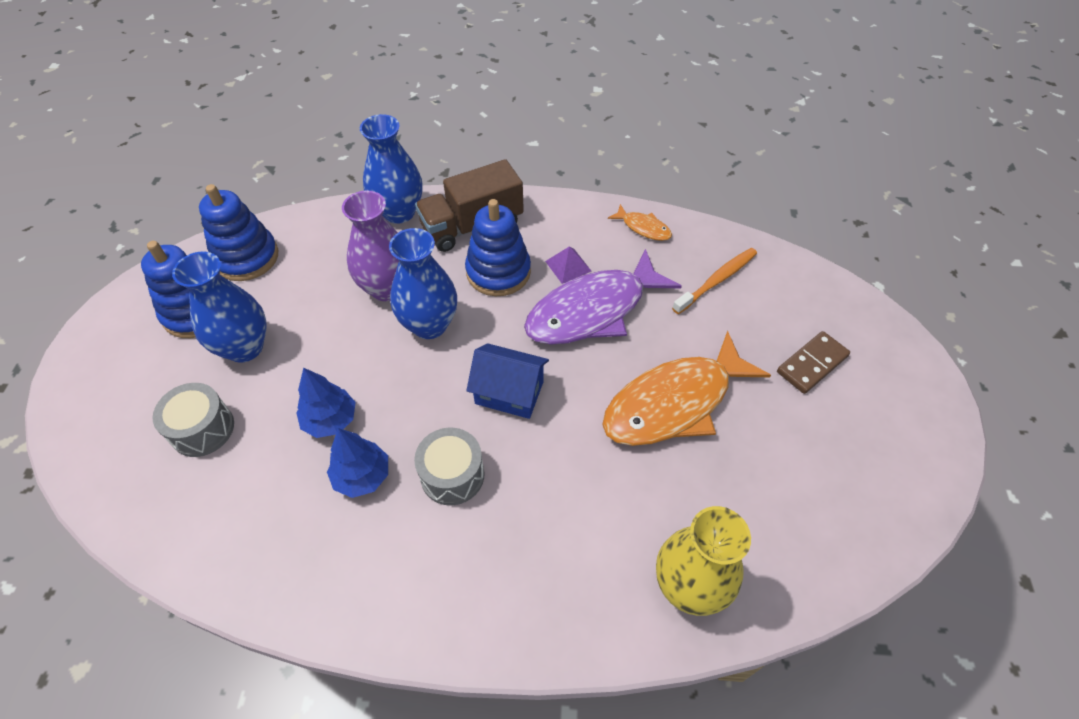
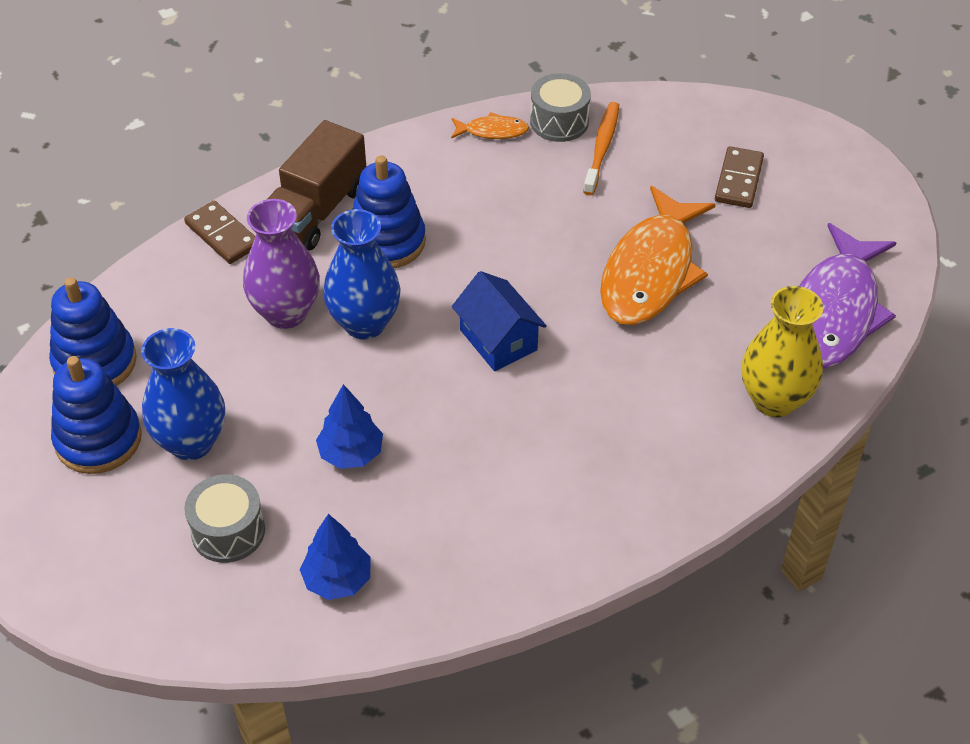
camera: 35 degrees left, 5 degrees down
(362, 476) = (429, 479): blue tree -> blue tree (337, 580)
(399, 212) = (222, 235): blue vase -> brown domino
(452, 475) = (510, 432): grey drum -> grey drum (559, 121)
(509, 392) = (498, 340): blue house -> blue house turned 75 degrees clockwise
(568, 266) = (451, 202): purple pyramid -> none
(593, 310) = (511, 231): purple fish -> purple fish (835, 312)

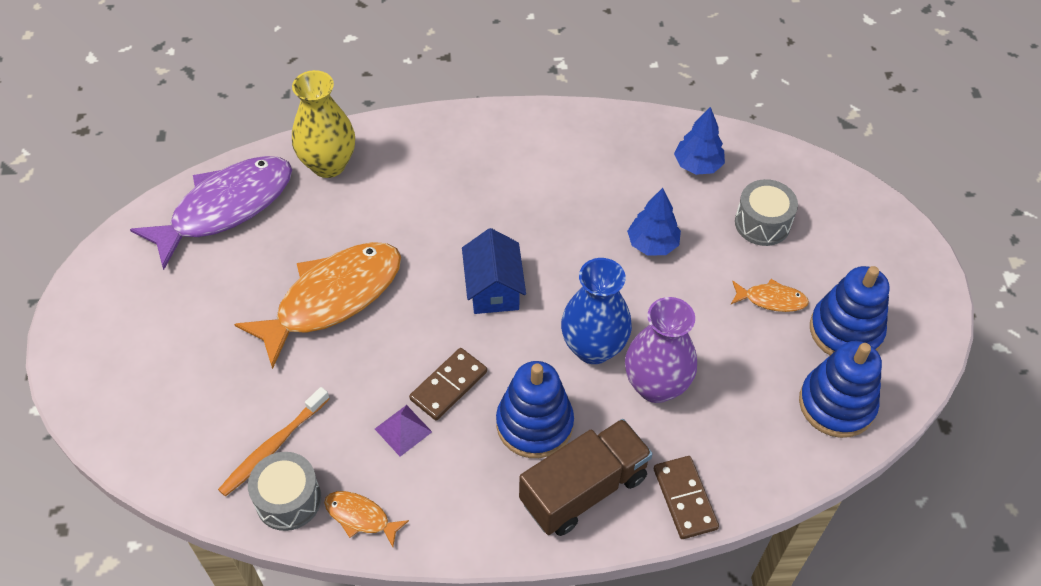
camera: 155 degrees left, 5 degrees up
(191, 442) = (771, 300): blue vase -> orange fish
(501, 196) = (403, 430): none -> purple pyramid
(739, 180) = (185, 355): brown domino -> brown domino (448, 385)

